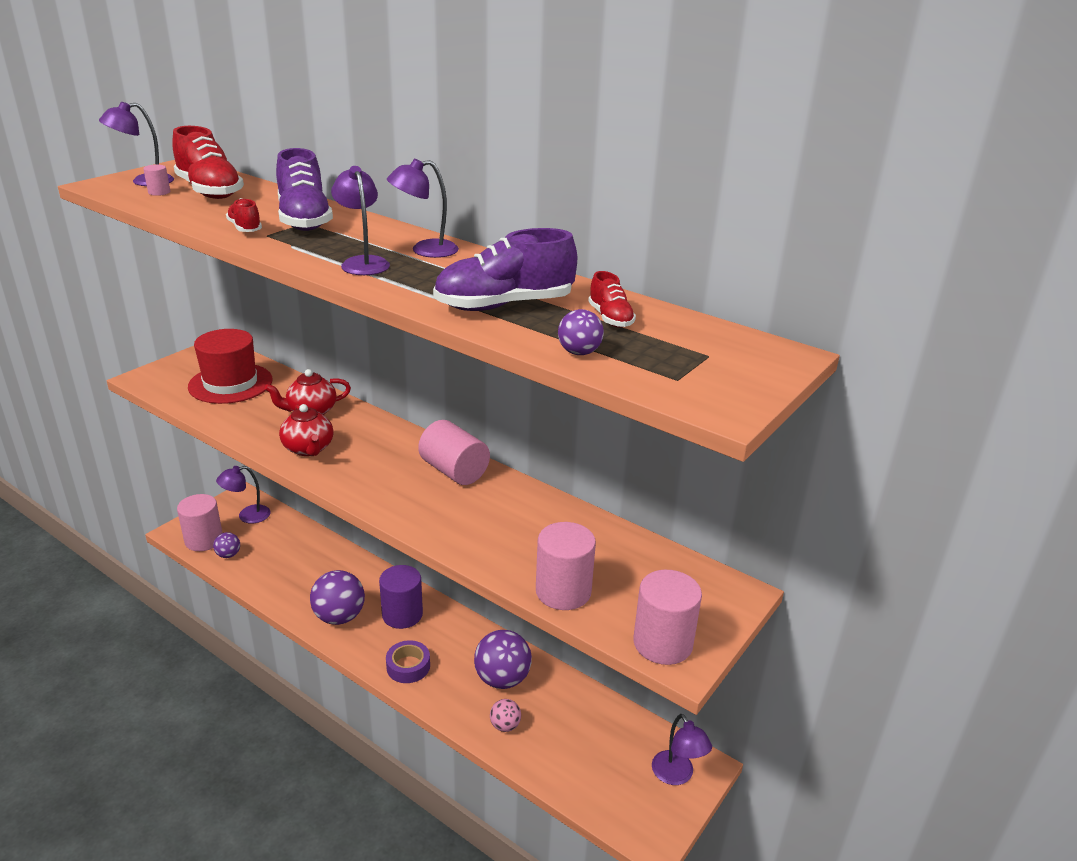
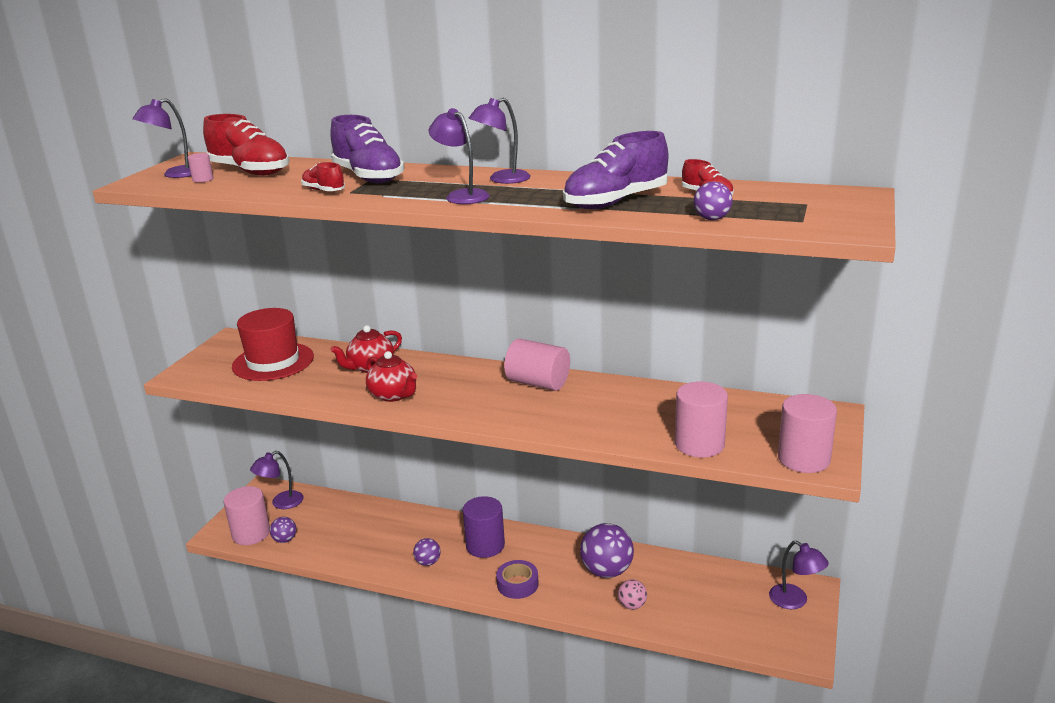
camera: 15 degrees left, 5 degrees down
(339, 617) = (428, 562): purple ball -> purple ball, size x0.52

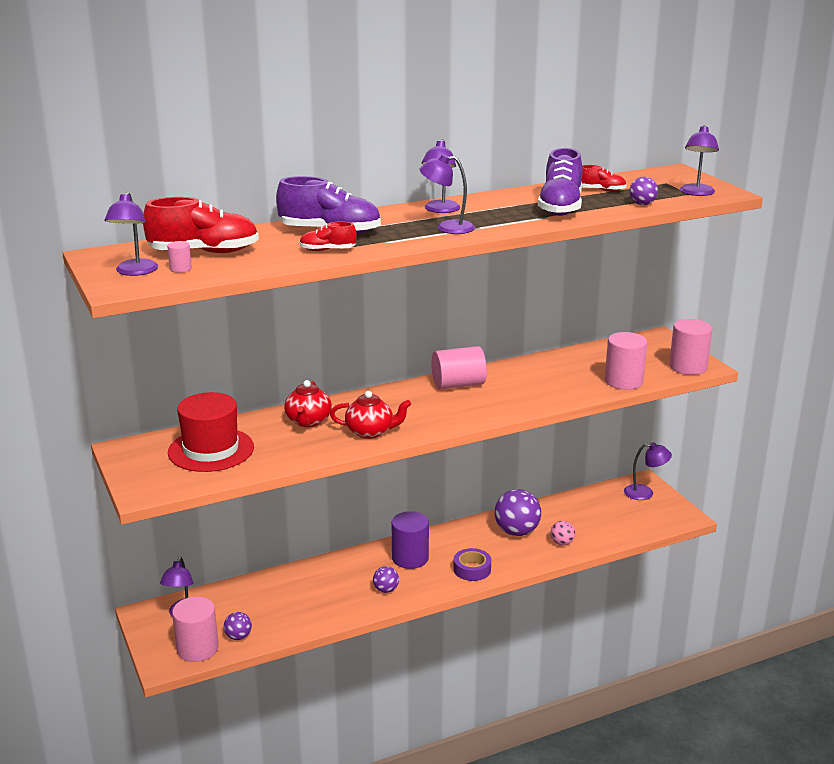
camera: 45 degrees left, 0 degrees up
(813, 222) = (696, 193): none -> purple lamp

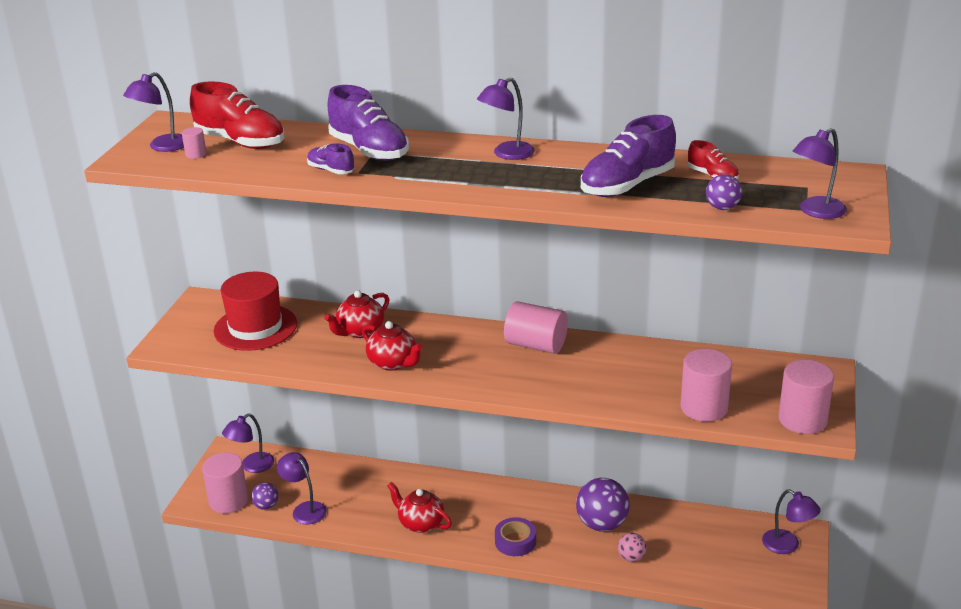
camera: 40 degrees right, 5 degrees up
(327, 250) = (331, 170): red shoe -> purple shoe
(386, 590) = (420, 523): purple ball -> red teapot
(410, 558) = (475, 503): purple cylinder -> none
(447, 227) = (474, 177): purple lamp -> purple lamp (304, 509)

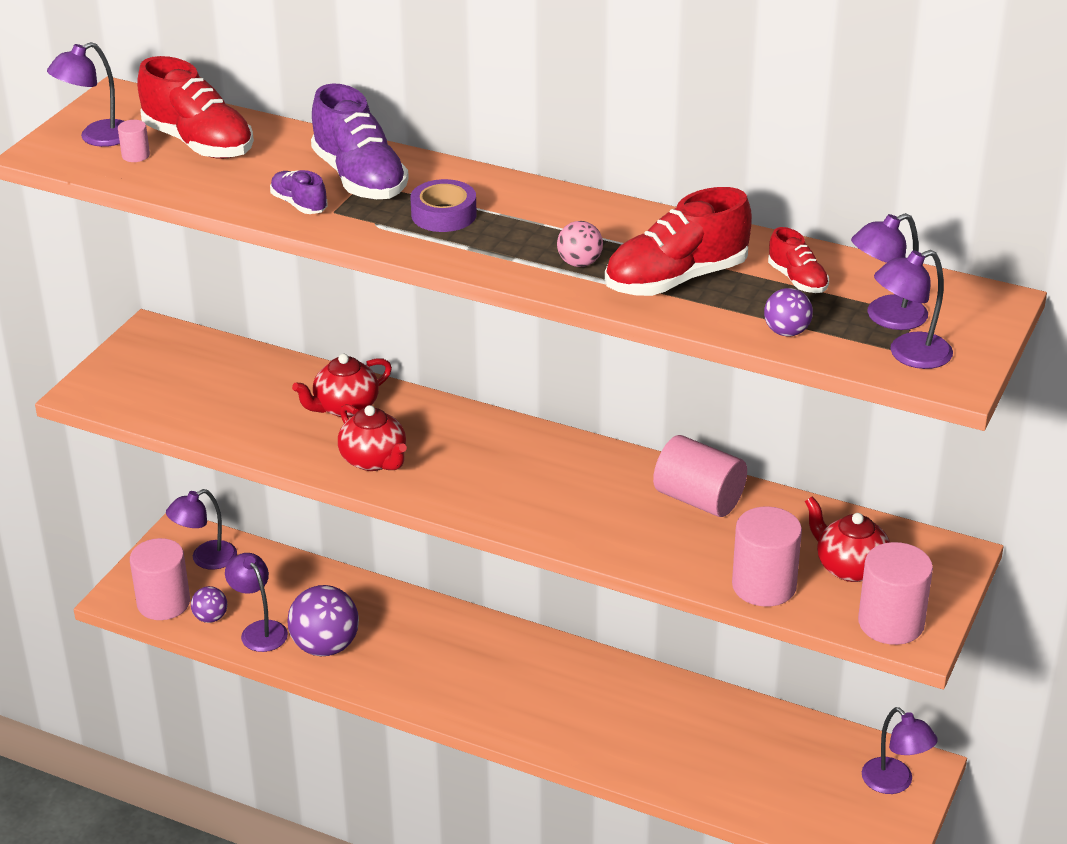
camera: 10 degrees right, 5 degrees up
(255, 327) = (210, 382): red hat -> none
(420, 523) = (406, 673): red teapot -> red teapot (850, 567)
(507, 154) = (538, 208): purple lamp -> purple lamp (885, 317)
(515, 541) = (524, 718): purple tape -> purple tape (444, 214)
(536, 345) = (572, 461): pink cylinder -> pink cylinder (699, 499)
(602, 524) = (649, 712): purple ball -> purple ball (325, 646)
(627, 185) = (676, 279): purple shoe -> red shoe
(631, 557) = (673, 765): pink ball -> pink ball (579, 263)

